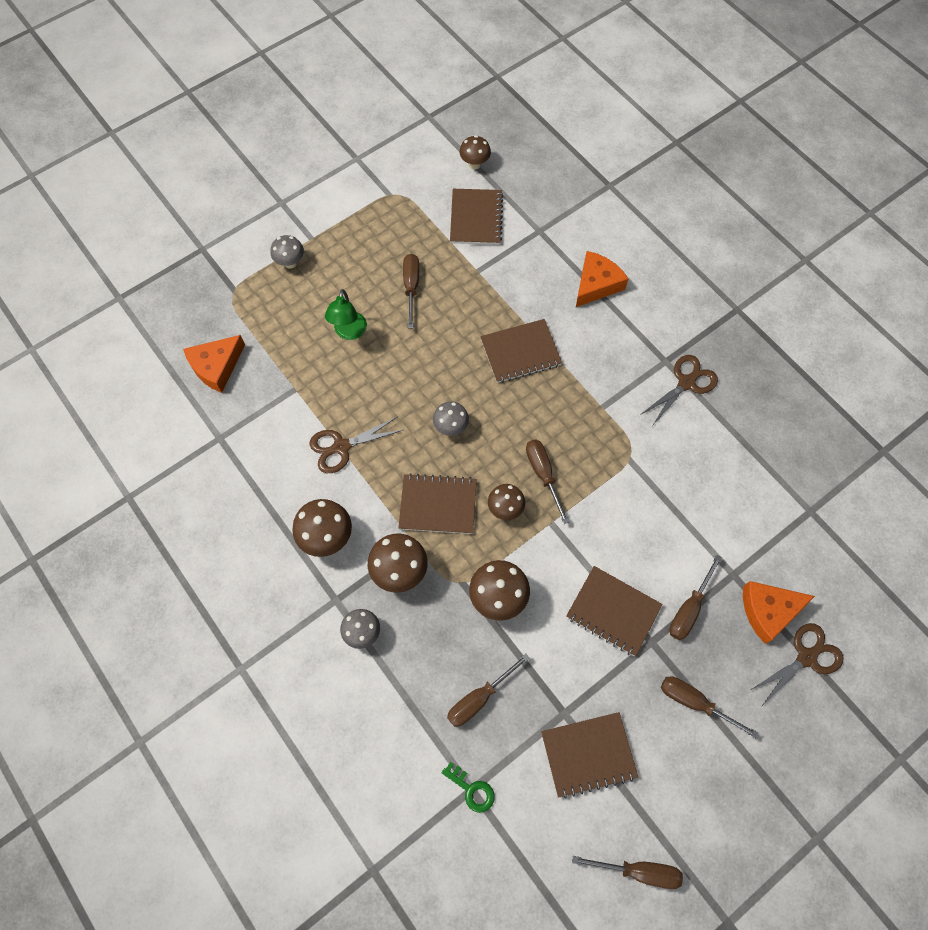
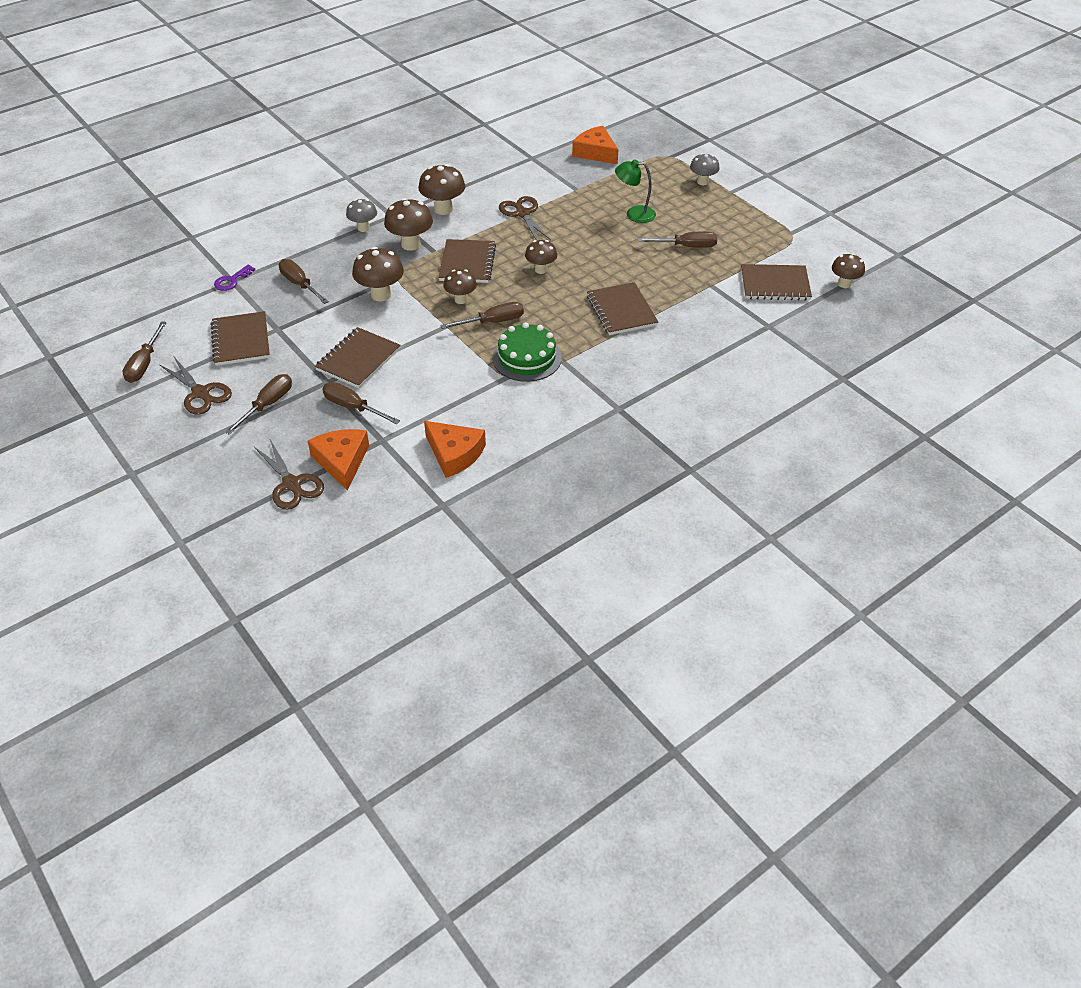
camera: 90 degrees right, 20 degrees down
(451, 427) = (541, 270): grey mushroom -> brown mushroom
(472, 789) = (232, 280): green key -> purple key
(596, 284) = (707, 363): orange cheese -> orange cheese (454, 454)
(599, 440) = (527, 358): none -> green cake
(686, 383) = (593, 422): brown scissors -> brown scissors (200, 393)

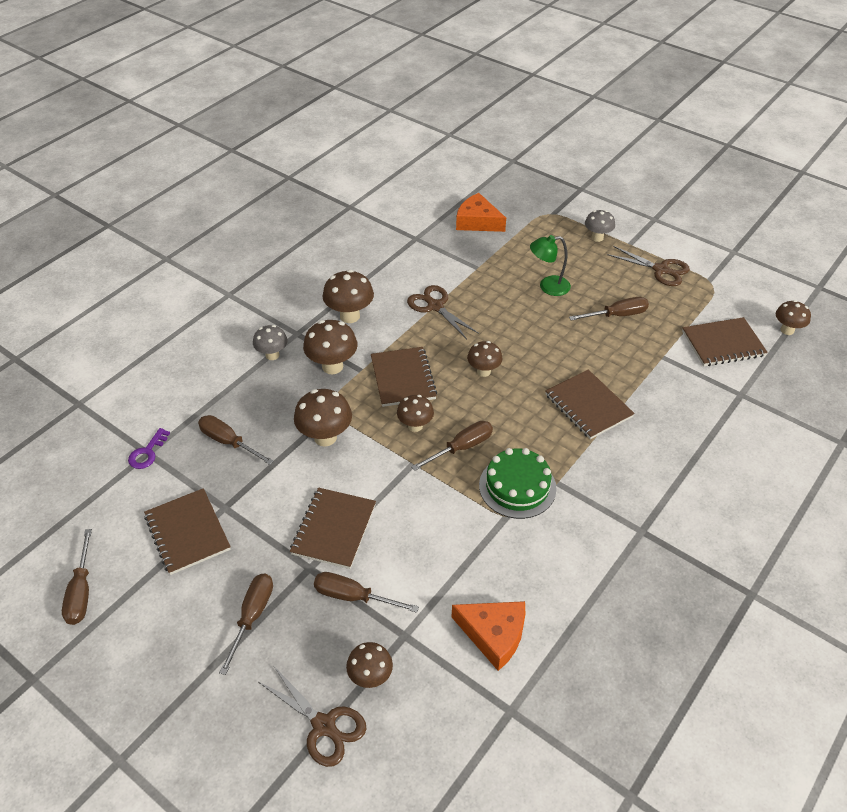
camera: 15 degrees left, 0 degrees up
(200, 393) = (165, 618): brown scissors -> brown scissors (660, 270)
(342, 461) = (370, 677): orange cheese -> brown mushroom

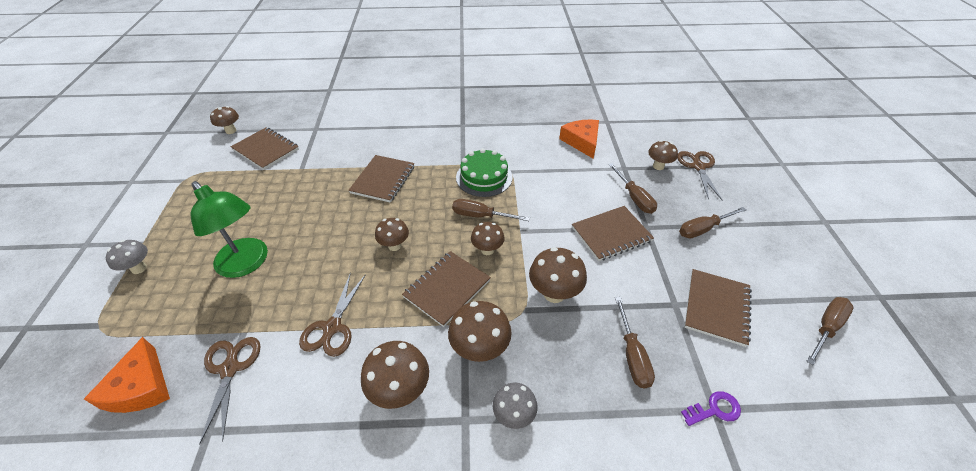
camera: 130 degrees left, 0 degrees up
(548, 286) = (247, 264): green lamp -> green lamp, size x1.58
(617, 315) = (264, 207): brown screwdriver -> none
(660, 270) = (180, 209): brown scissors -> brown scissors (230, 369)

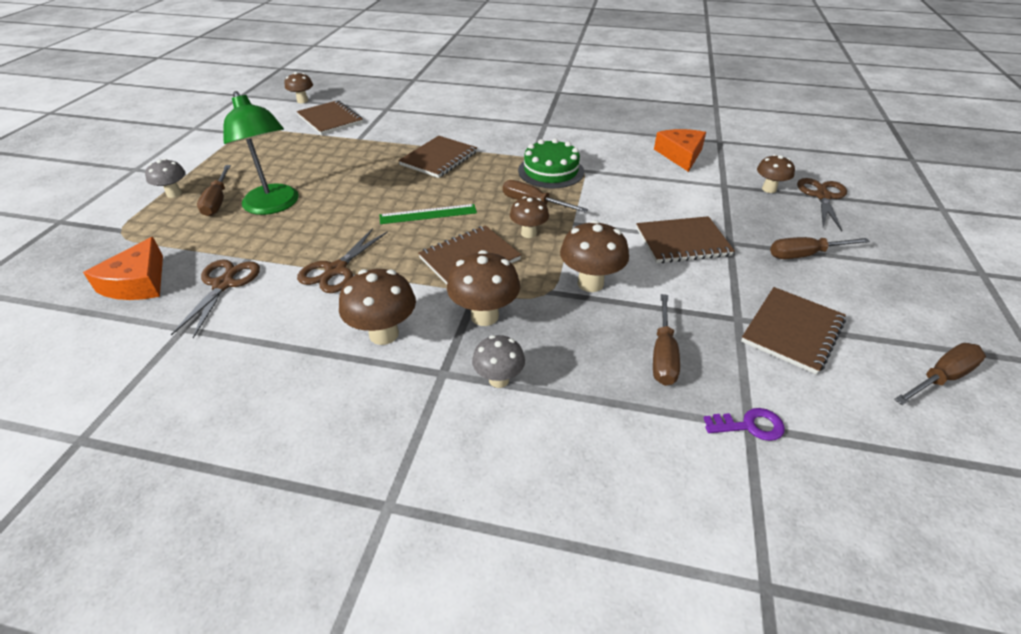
camera: 15 degrees right, 5 degrees down
(394, 246) = (428, 214): brown mushroom -> green ruler
(634, 198) = (725, 213): brown screwdriver -> brown screwdriver (218, 201)

